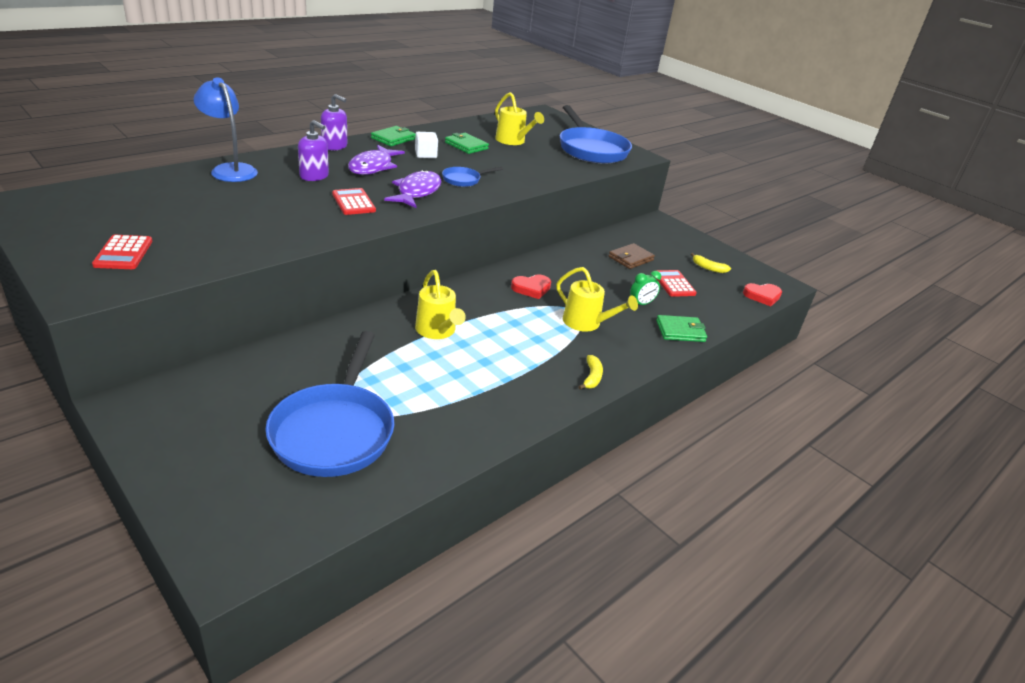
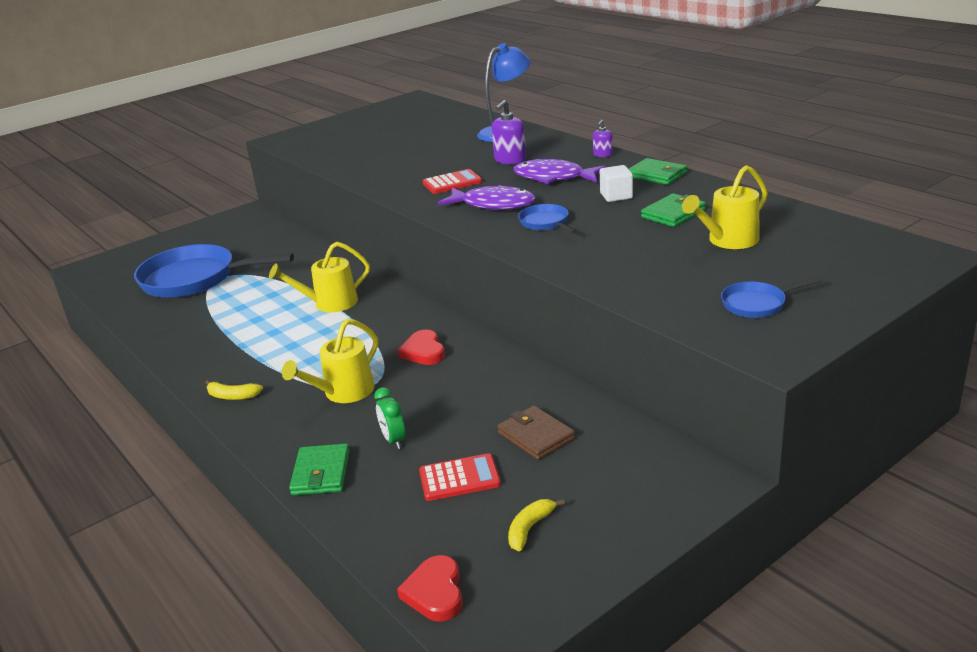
camera: 100 degrees right, 5 degrees down
(123, 253) = (336, 136): red calculator -> none
(334, 146) = (603, 155): purple soap dispenser -> purple soap dispenser, size x0.59
(591, 149) = (757, 304): blue pan -> blue pan, size x0.46

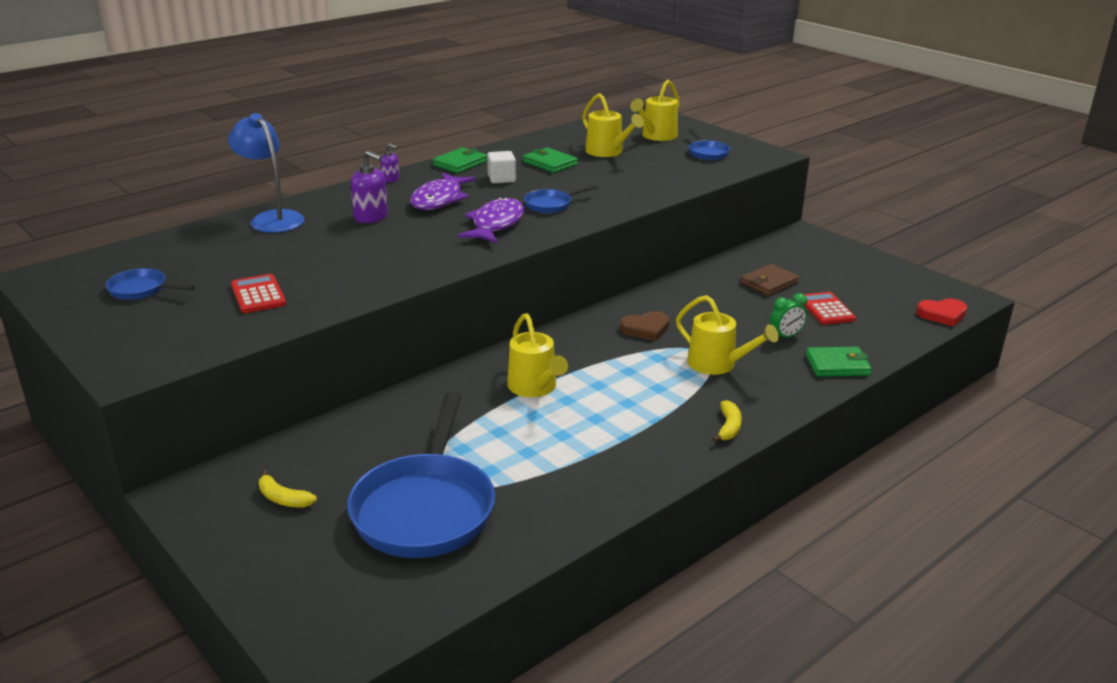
camera: 95 degrees left, 0 degrees up
(386, 122) = (141, 290): none -> blue pan
(424, 351) = (646, 329): red heart -> brown heart
(452, 183) = (421, 243): red calculator -> red calculator (258, 295)
(530, 528) = (870, 286): yellow banana -> yellow banana (283, 498)
(813, 268) = (656, 136): none -> yellow watering can

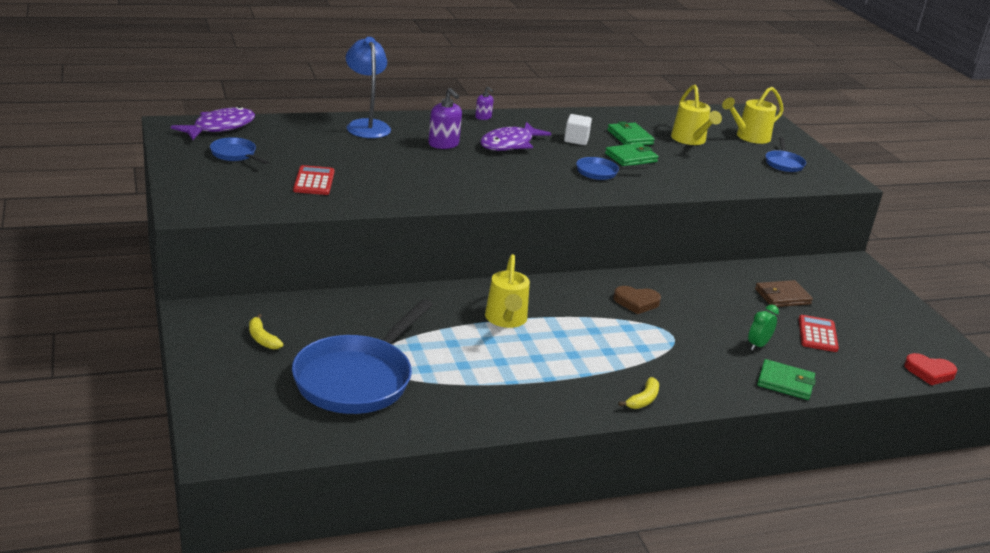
camera: 20 degrees right, 0 degrees up
(460, 163) = (551, 118): green wallet -> green wallet (631, 158)
(496, 224) = (539, 176): purple fish -> purple fish (220, 127)
(718, 365) = (676, 349): yellow watering can -> none
(785, 336) = (758, 345): green clock -> green clock turned 135 degrees clockwise

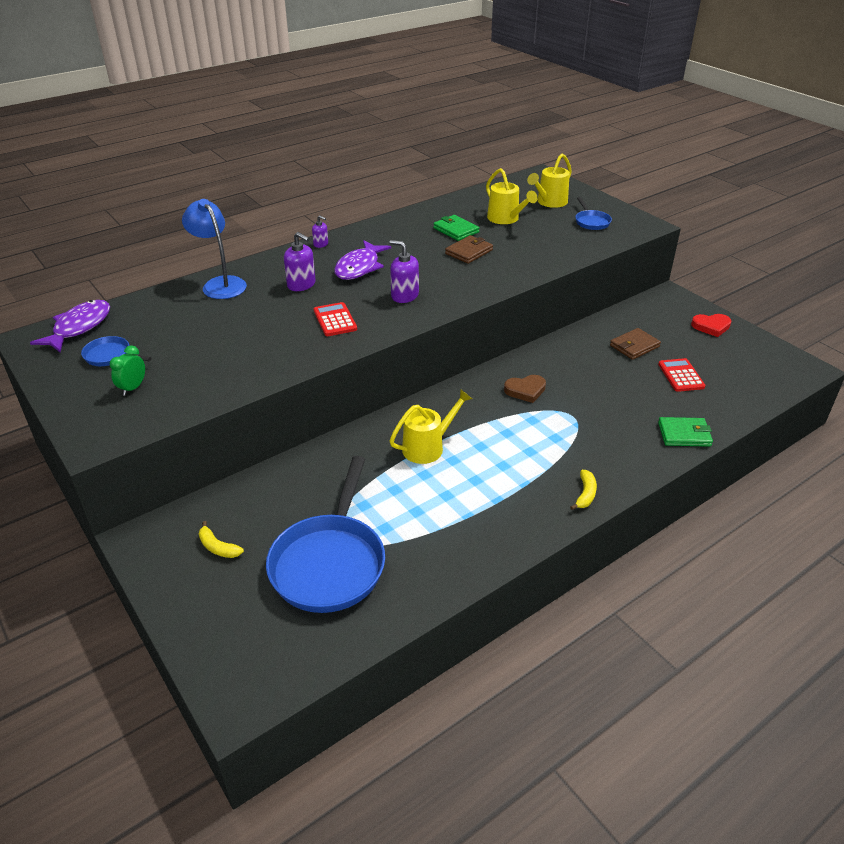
camera: 15 degrees left, 10 degrees up
(314, 181) = (203, 365): red calculator -> red calculator (335, 320)
(506, 320) = (428, 447): yellow watering can -> yellow watering can turned 105 degrees counterclockwise
(540, 176) = (404, 296): none -> purple soap dispenser
(576, 140) = (413, 246): white cube -> none
(600, 172) = (452, 275): blue pan -> none
(631, 158) = (469, 252): green wallet -> brown wallet
(758, 345) = (643, 403): green clock -> green clock (133, 388)
(929, 372) = (781, 385): red heart -> red heart (711, 326)

